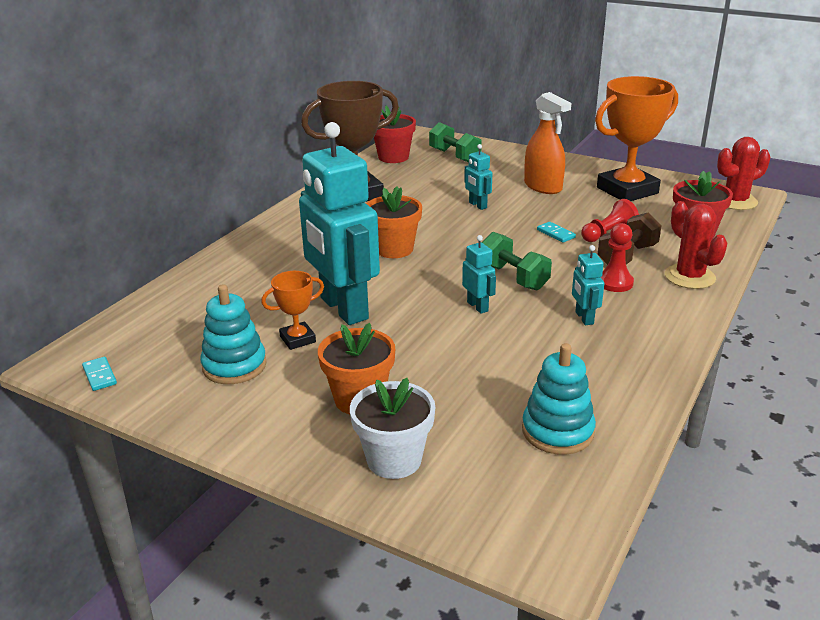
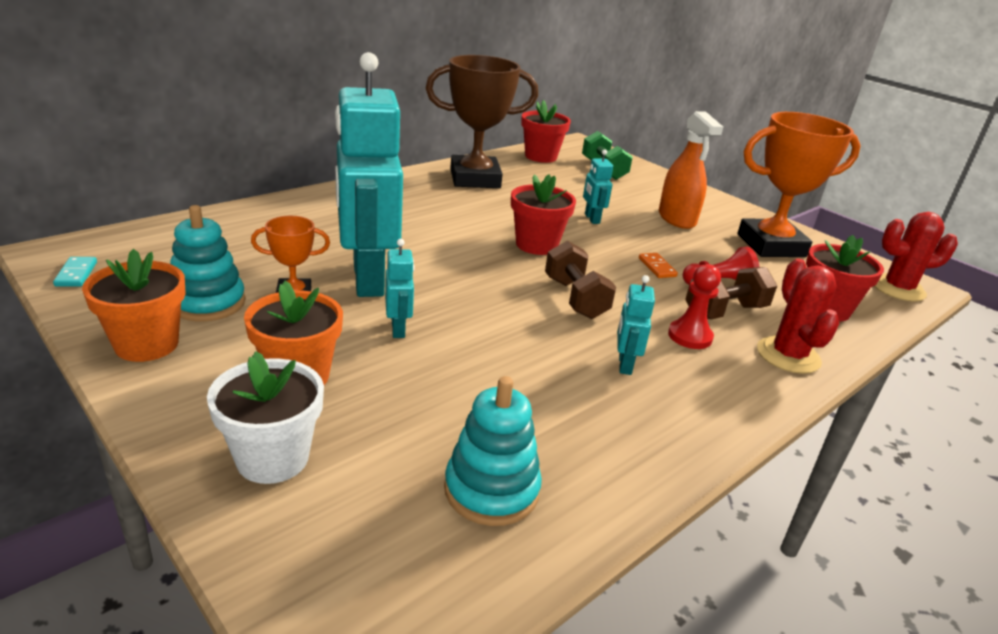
camera: 15 degrees right, 0 degrees up
(394, 249) = (470, 237): orange flower pot -> orange flower pot (147, 344)
(451, 241) = (536, 245): none -> red flower pot
(478, 306) = (511, 317): turquoise robot -> turquoise robot (398, 329)
(513, 277) = (575, 298): green dumbbell -> brown dumbbell
(556, 234) = (657, 267): turquoise domino -> orange domino

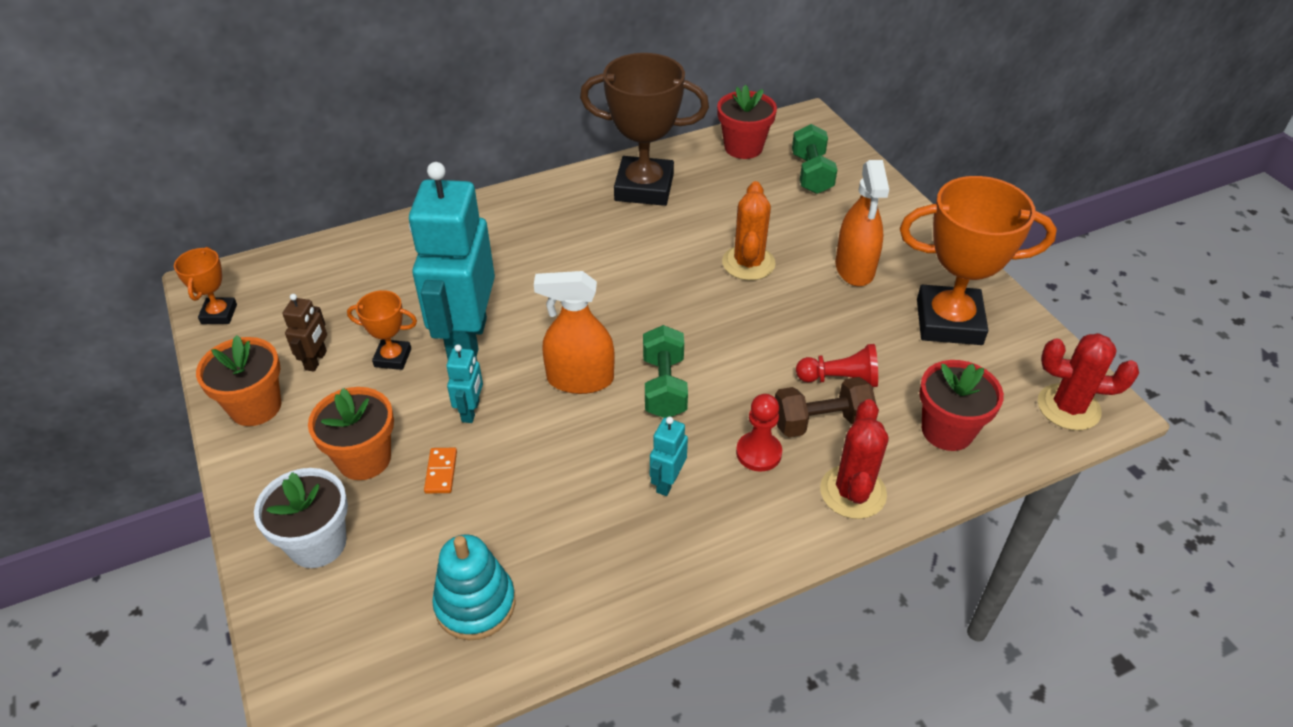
camera: 20 degrees right, 15 degrees up
(76, 274) = (219, 314): turquoise domino -> orange trophy
(207, 303) = (316, 360): turquoise stacking toy -> brown robot
(494, 298) = (580, 379): none -> orange spray bottle
(536, 245) = (662, 303): red flower pot -> none
(575, 298) = (664, 387): brown dumbbell -> green dumbbell
(591, 219) = (748, 263): turquoise robot -> orange cactus
(657, 267) = (782, 348): orange domino -> orange domino (441, 472)

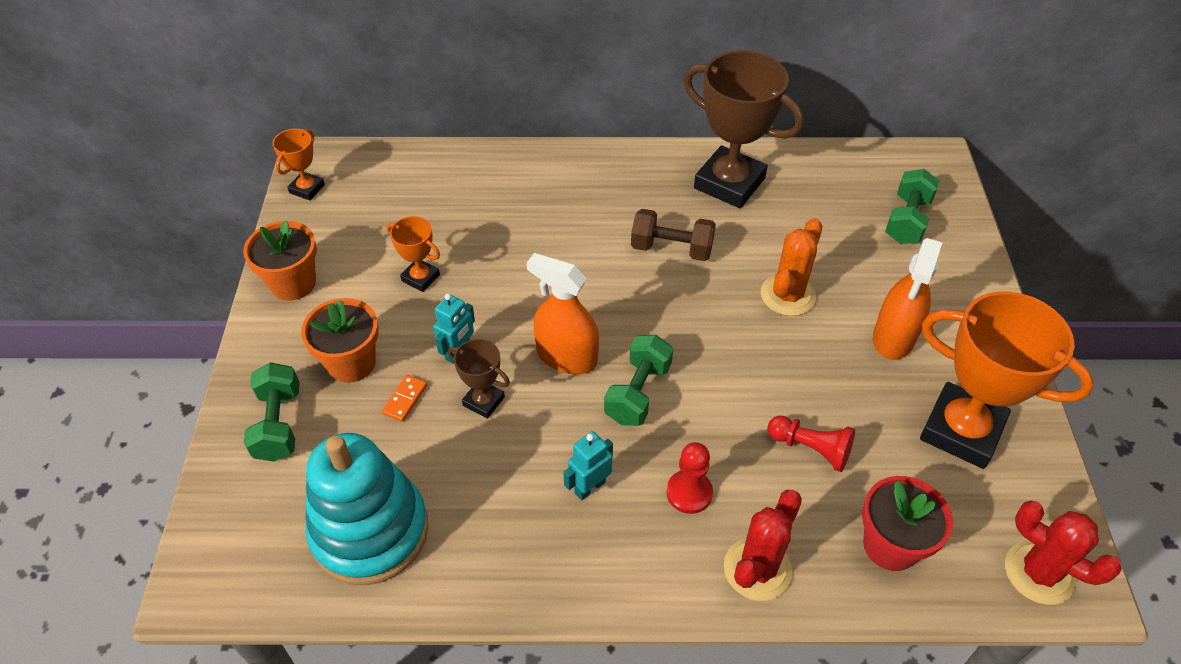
camera: 25 degrees right, 5 degrees up
(316, 360) = (359, 258): brown robot -> none
(317, 543) = (279, 424): white flower pot -> green dumbbell
(467, 341) = (489, 284): turquoise robot -> none
(475, 604) = (370, 531): turquoise stacking toy -> turquoise stacking toy, size x1.58
(522, 445) = (483, 401): none -> brown trophy
(743, 147) = (852, 170): red flower pot -> none
(821, 422) = (766, 486): brown dumbbell -> brown dumbbell (671, 249)

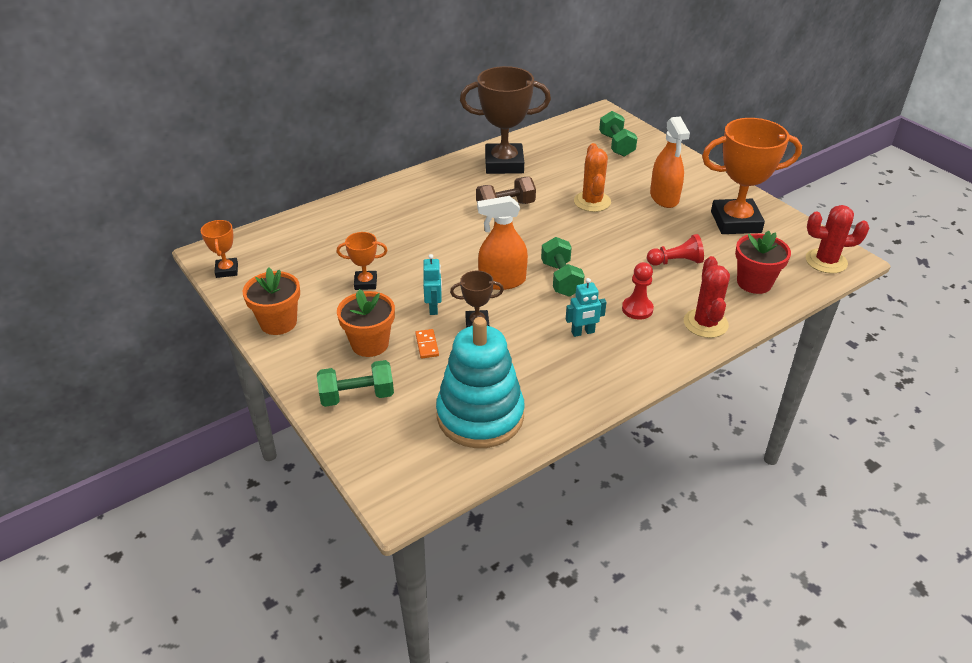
camera: 35 degrees left, 10 degrees down
(279, 424) = (357, 396): green dumbbell -> green dumbbell turned 60 degrees counterclockwise
(589, 487) = (583, 332): turquoise robot -> turquoise robot turned 120 degrees counterclockwise

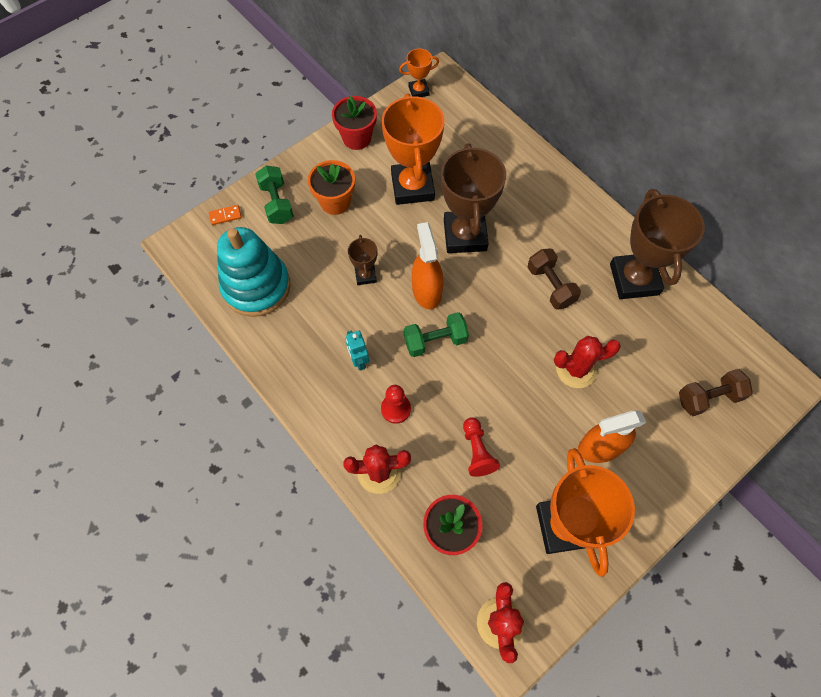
camera: 85 degrees right, 25 degrees up
(278, 323) = (357, 138): orange flower pot -> red flower pot
(365, 283) = (412, 187): orange trophy -> orange trophy, size x2.10
(427, 345) = (336, 241): orange domino -> orange domino (225, 216)
(434, 308) = (383, 241): turquoise robot -> none
(438, 251) = (465, 235): none -> brown trophy
(592, 202) = (576, 369): orange cactus -> red cactus
(616, 145) = (708, 398): green dumbbell -> brown dumbbell

